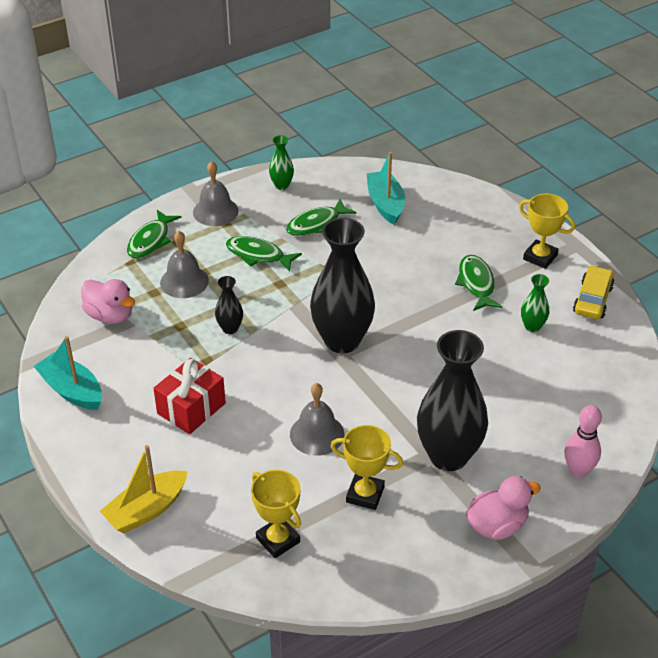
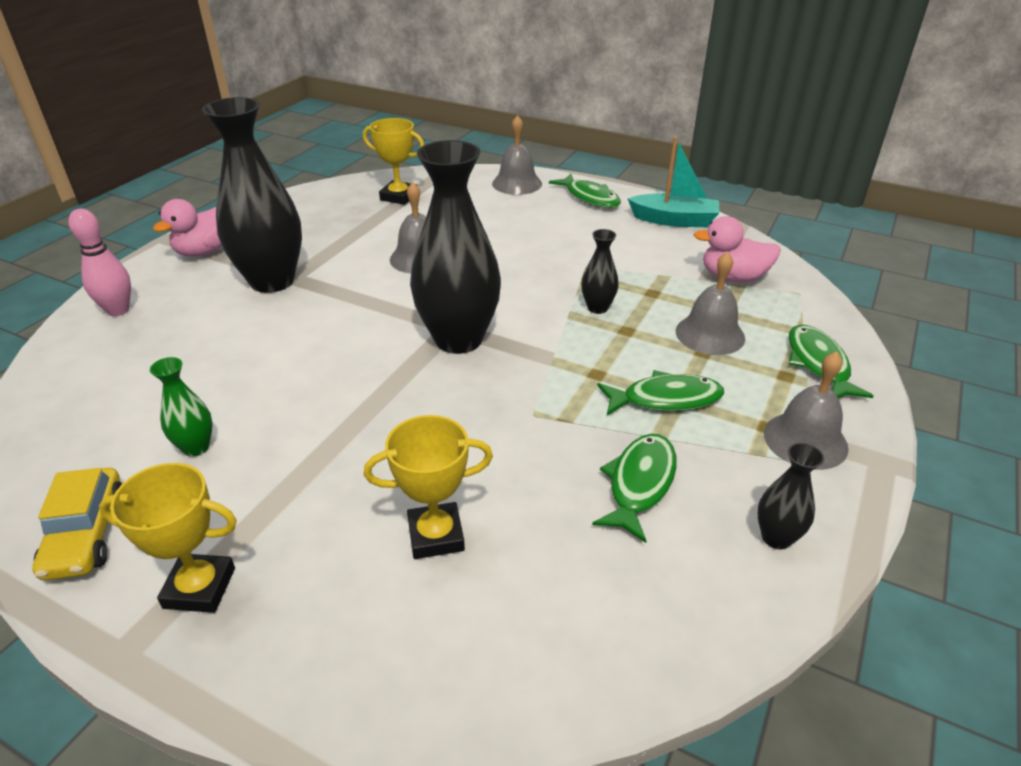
camera: 150 degrees right, 5 degrees down
(146, 510) = (517, 183): yellow boat -> grey bell
(191, 408) = (555, 240): red gift -> none
(281, 185) = (776, 537): green vase -> black vase
(365, 494) = (343, 236): yellow trophy -> yellow trophy (436, 535)
(385, 204) = (562, 583): turquoise boat -> none
(476, 283) = (309, 483): green fish -> green fish (590, 197)

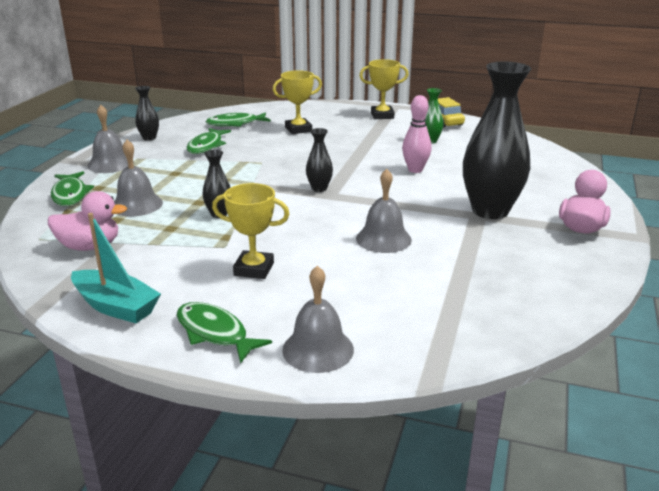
camera: 170 degrees right, 10 degrees down
(118, 310) = (572, 185): pink bowling pin -> pink bowling pin (415, 170)
(398, 197) = (460, 309): yellow trophy -> yellow trophy (254, 269)
(458, 339) = (319, 188): black vase -> black vase, size x0.45
(665, 399) = (183, 172): green fish -> green fish (235, 124)
(674, 220) = (116, 306): turquoise boat -> turquoise boat turned 150 degrees counterclockwise

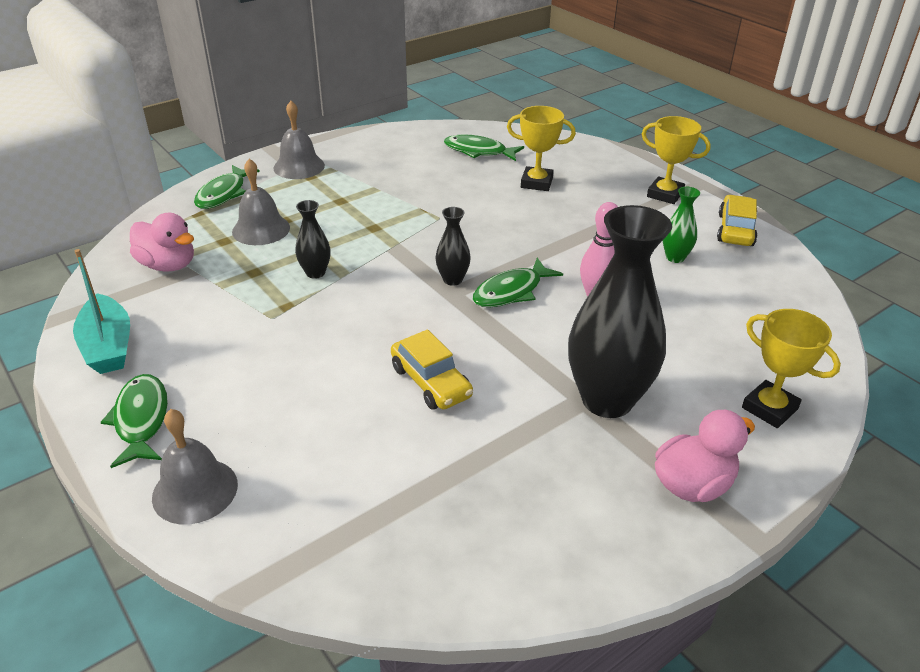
camera: 35 degrees right, 10 degrees up
(149, 138) = (372, 143): black vase -> none
(206, 146) = (412, 174): green fish -> green fish (511, 291)
(254, 269) = (262, 359): yellow trophy -> yellow trophy (769, 408)
(383, 239) = (431, 382): grey bell -> yellow car

